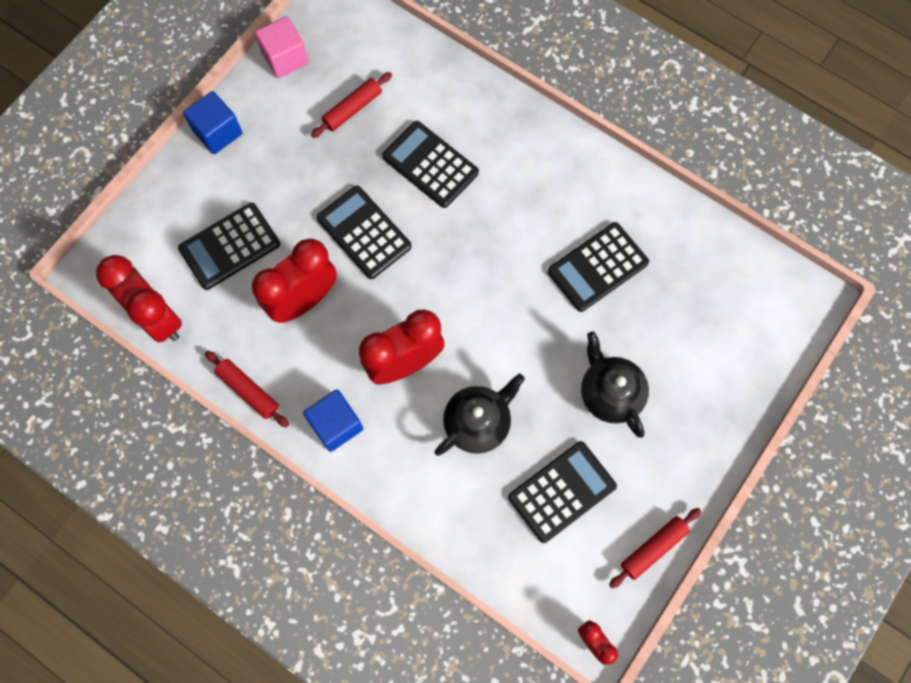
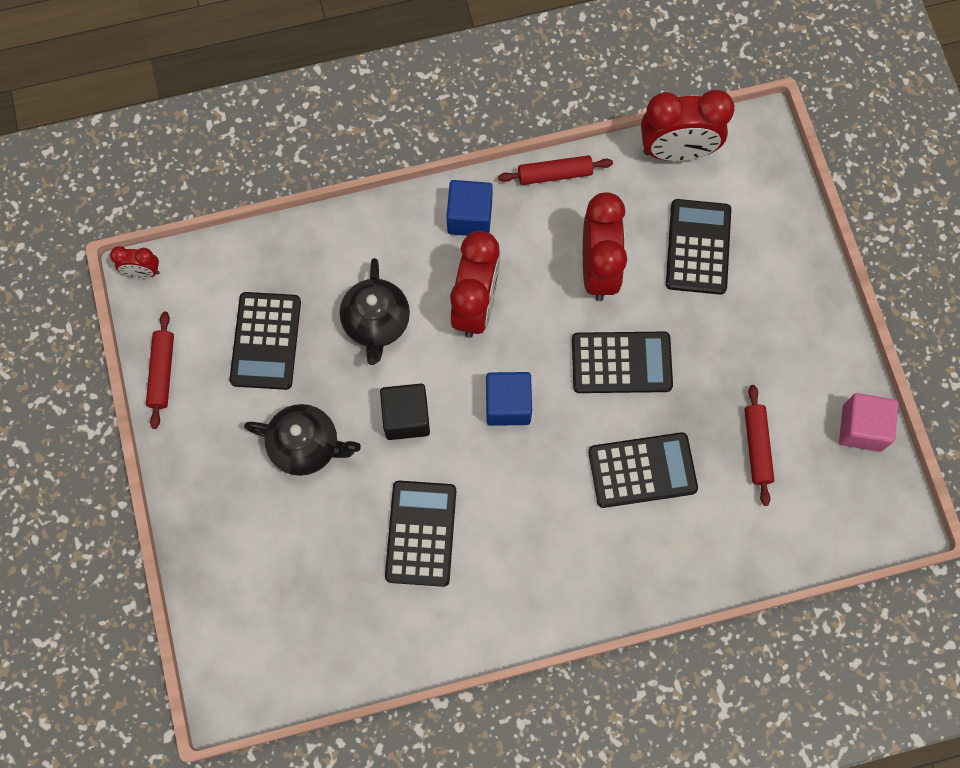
camera: 130 degrees right, 0 degrees up
(217, 132) = (823, 314): blue cube -> blue cube (508, 405)
(528, 342) = (406, 417): none -> black cube

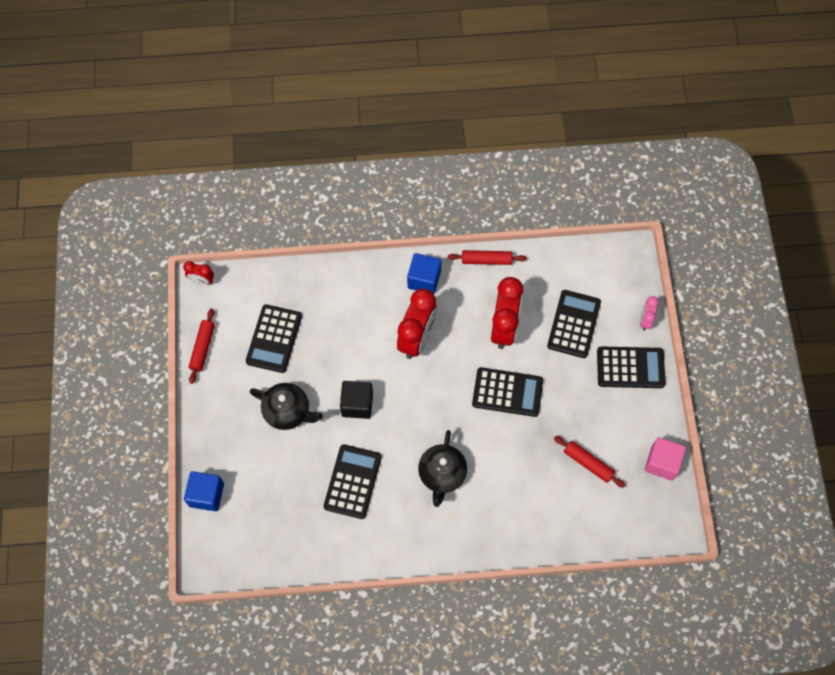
camera: 10 degrees right, 5 degrees down
(376, 323) = (349, 339): black teapot -> black teapot (442, 474)
(508, 405) = (426, 407): blue cube -> blue cube (206, 495)
(642, 470) = (508, 465): black calculator -> black calculator (630, 367)
(676, 151) = (571, 258): red clock -> none
(757, 447) = (588, 463): red rolling pin -> red rolling pin turned 60 degrees counterclockwise
(799, 225) = (645, 320): none -> pink clock

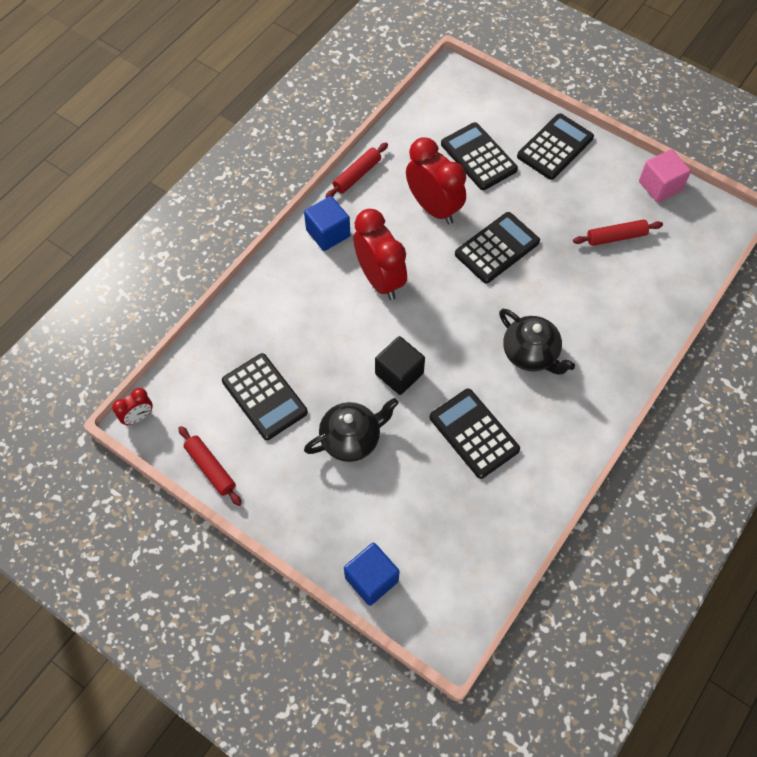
camera: 50 degrees left, 5 degrees down
(645, 320) = (522, 108): pink clock -> none

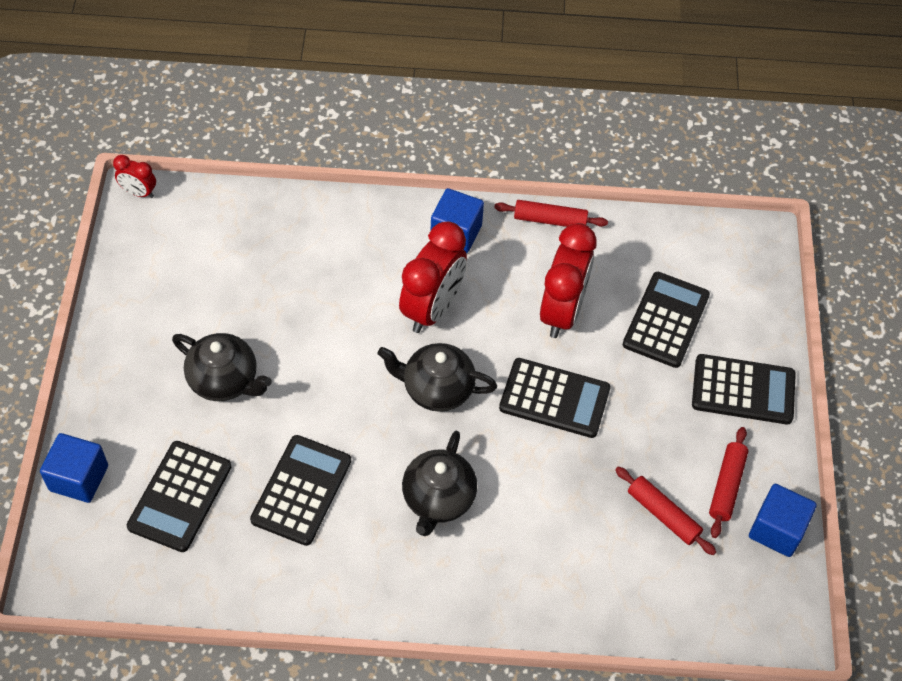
camera: 55 degrees right, 5 degrees down
(210, 468) = (119, 279): red rolling pin -> red rolling pin (726, 485)
(264, 396) = (225, 281): black calculator -> black calculator (180, 496)
(399, 374) = (328, 384): black cube -> none
(446, 310) = (437, 389): none -> black teapot
(660, 186) = (776, 529): pink cube -> blue cube

